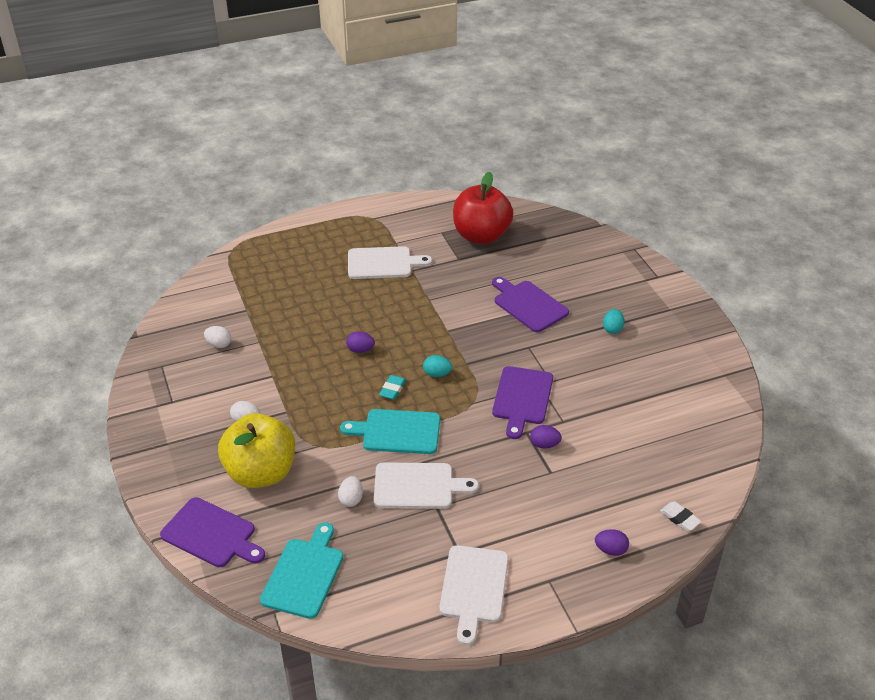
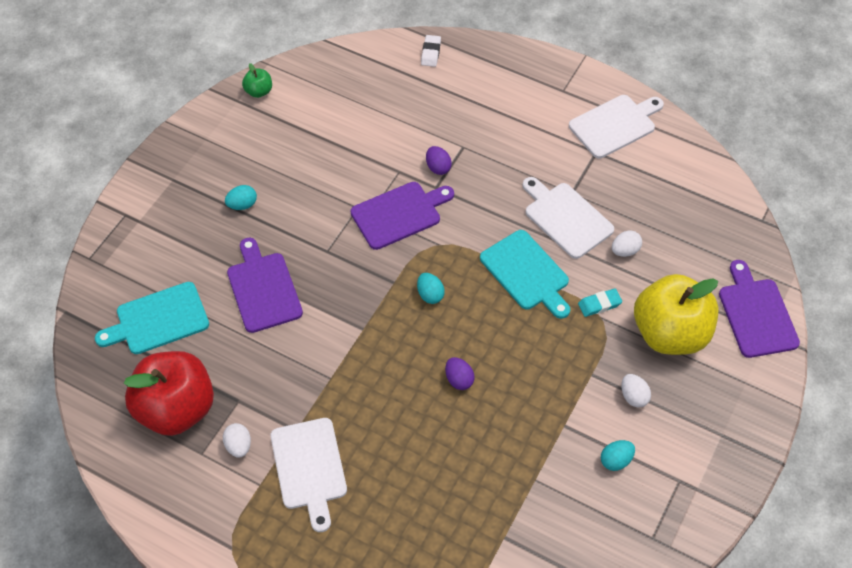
camera: 130 degrees left, 15 degrees up
(219, 344) = (574, 513): white egg -> white egg (238, 446)
(221, 382) = (616, 460): none -> turquoise egg
(304, 574) = (717, 226): turquoise cutting board -> turquoise cutting board (158, 319)
(383, 263) = (309, 467): white cutting board -> white cutting board turned 150 degrees counterclockwise
(392, 389) = (482, 314): turquoise eraser -> turquoise eraser (599, 304)
(528, 305) = (263, 289): purple cutting board -> purple cutting board turned 150 degrees clockwise
(610, 550) = (500, 73): purple egg -> none
(724, 390) = (259, 91): none -> green apple

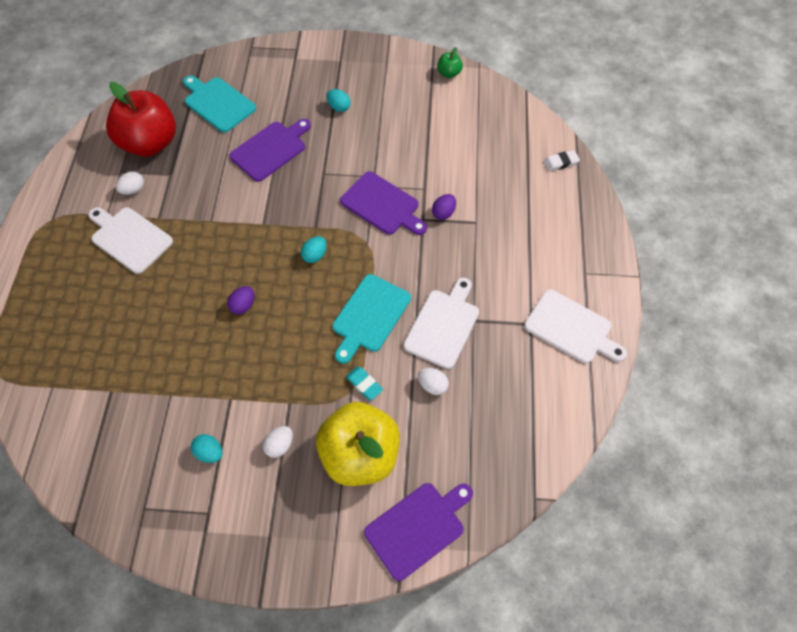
camera: 65 degrees right, 5 degrees up
(309, 467) = (130, 238): white cutting board -> white cutting board turned 75 degrees clockwise

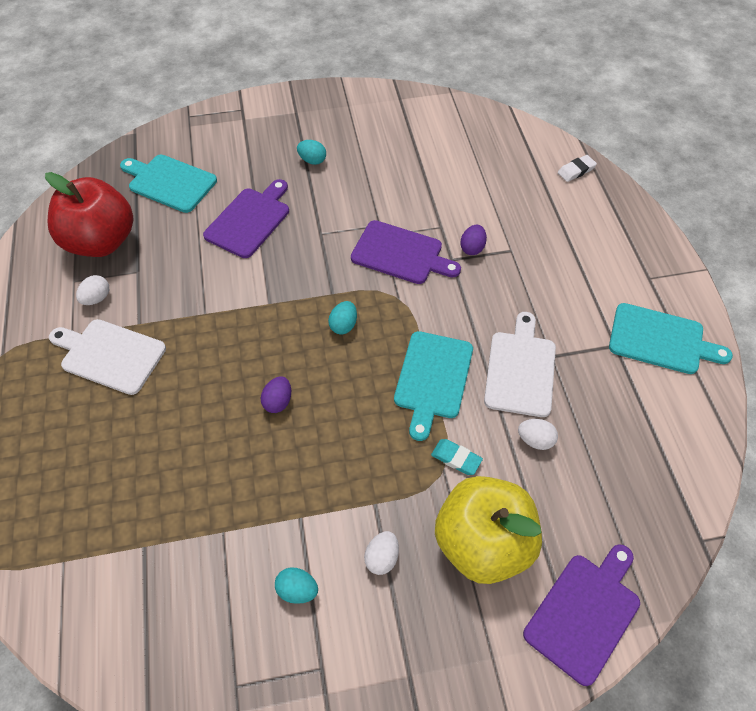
camera: 15 degrees left, 5 degrees down
(449, 73) = (421, 104): green apple -> none
(571, 328) = (660, 340): white cutting board -> turquoise cutting board

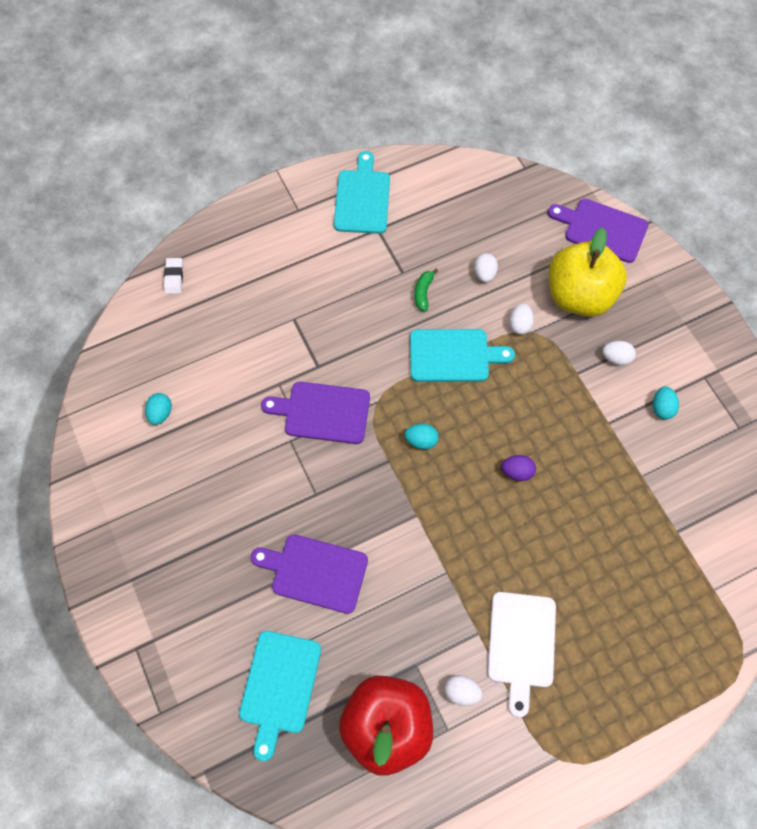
camera: 105 degrees left, 10 degrees up
(312, 160) = (210, 535): turquoise egg -> turquoise egg (161, 413)
(400, 254) = (323, 412): purple cutting board -> purple cutting board turned 90 degrees counterclockwise
(456, 458) = (519, 325): turquoise eraser -> white egg
(472, 248) = (299, 351): purple egg -> none
(520, 370) = (423, 292): white cutting board -> green banana
(576, 170) = (174, 277): white eraser -> white eraser turned 45 degrees clockwise

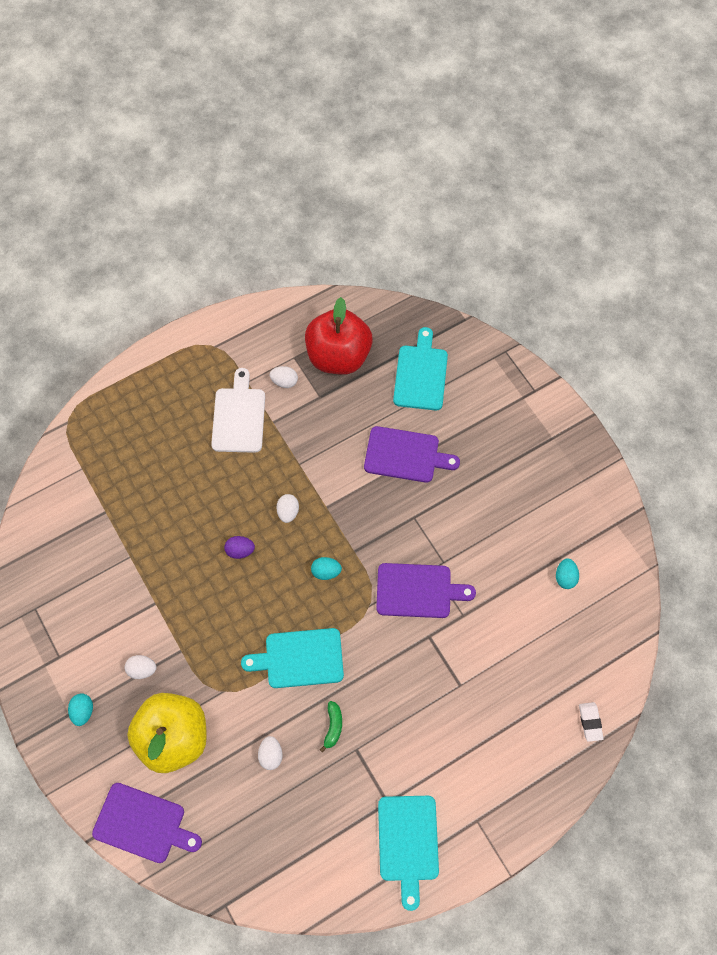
camera: 175 degrees right, 0 degrees up
(519, 325) = (235, 698): white egg -> white egg (288, 512)
(661, 408) = (104, 622): turquoise egg -> turquoise egg (83, 711)

